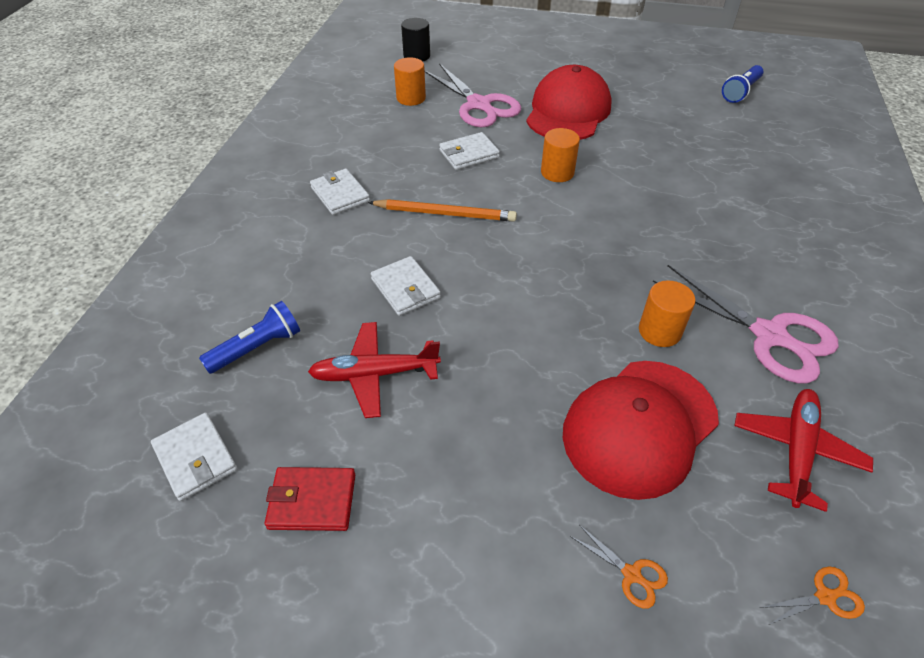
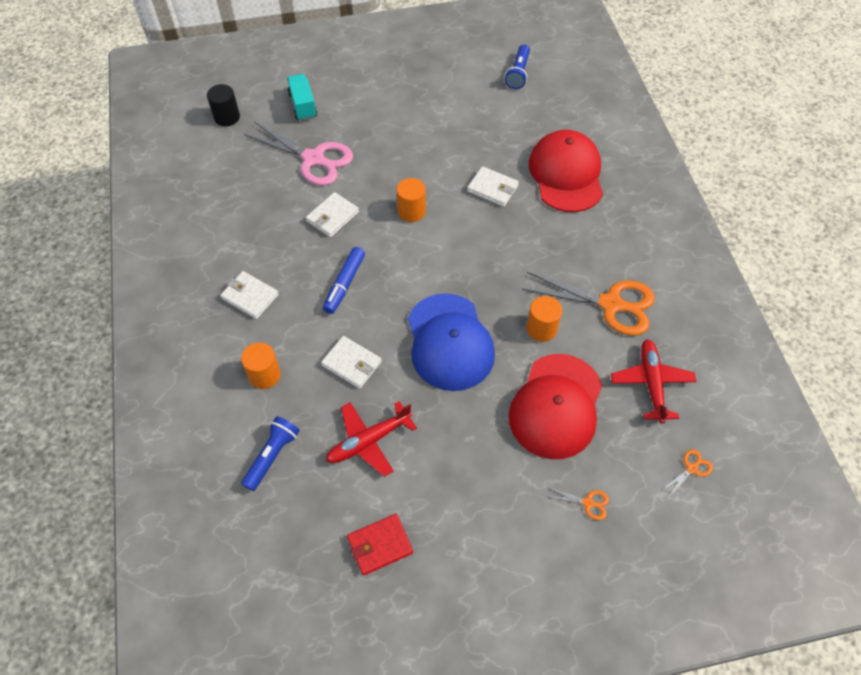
camera: 25 degrees left, 10 degrees up
(195, 458) = (284, 553): white wallet -> white wallet (492, 188)
(411, 98) = (250, 171): orange cylinder -> orange cylinder (264, 375)
(445, 213) = (344, 284): orange pencil -> blue marker
(494, 64) = (303, 105): none -> turquoise truck
(533, 306) = (449, 342): none -> blue cap
(568, 111) = (391, 142): red cap -> red cap (566, 174)
(769, 335) = (610, 304): pink scissors -> orange scissors

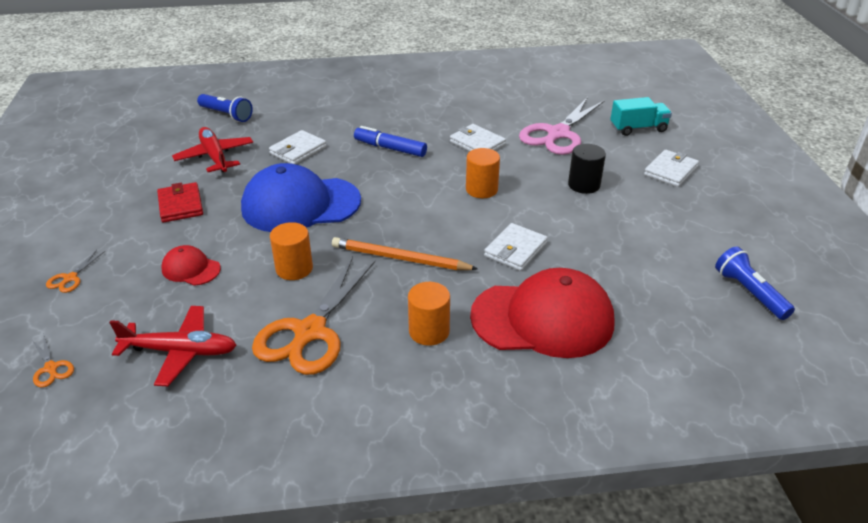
camera: 95 degrees right, 20 degrees down
(227, 117) = (612, 90): black cylinder -> black cylinder (584, 185)
(250, 296) = (388, 104): white wallet -> white wallet (670, 171)
(264, 375) = (304, 111): orange cylinder -> orange cylinder (429, 331)
(380, 545) = (118, 159): red wallet -> red wallet (181, 205)
(516, 259) = (400, 258): none -> orange pencil
(518, 73) = (749, 292): blue flashlight -> blue flashlight turned 45 degrees clockwise
(556, 406) = (191, 269): red cap -> red cap, size x0.46

